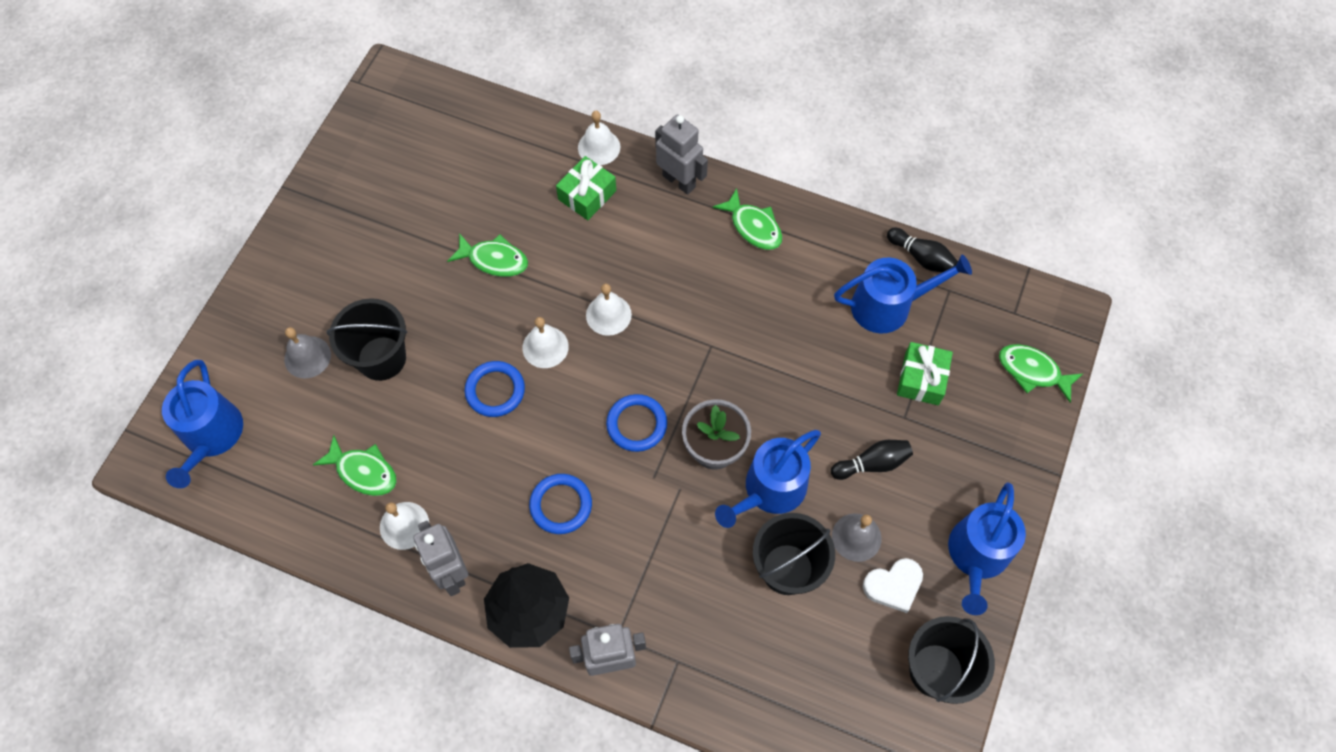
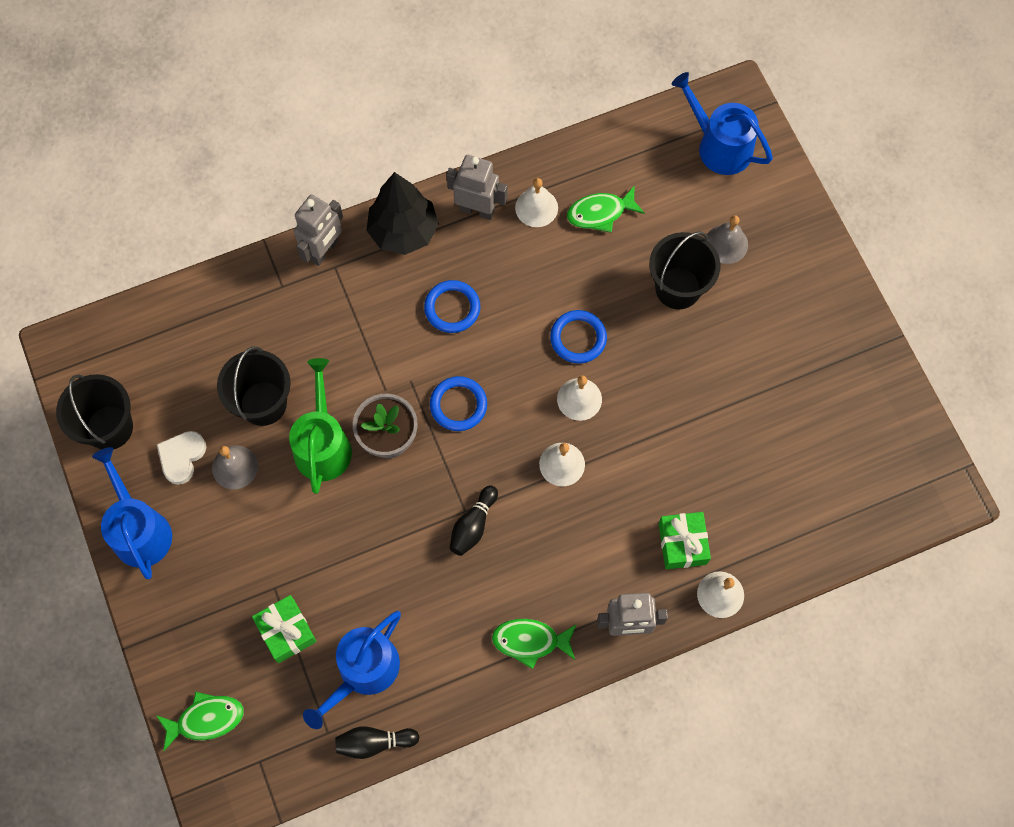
camera: 135 degrees right, 5 degrees up
(494, 260) = (688, 426): green fish -> none
(770, 490) = (323, 444): blue watering can -> green watering can
(872, 464) = (268, 530): black bowling pin -> black bowling pin (473, 525)

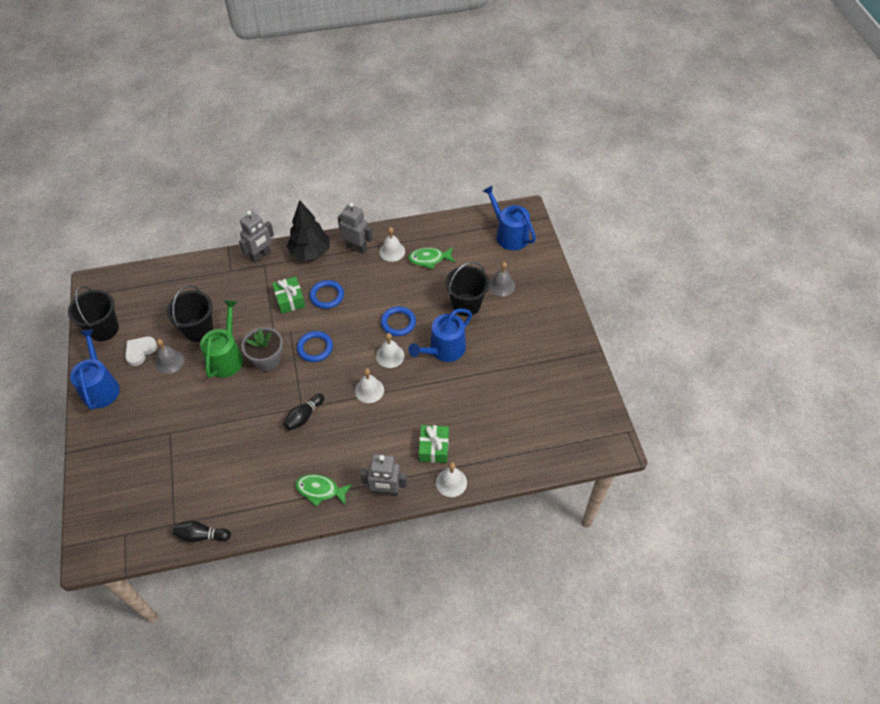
camera: 10 degrees right, 15 degrees down
(206, 719) = (100, 503): green fish -> none
(286, 631) = (168, 459): green gift -> green gift (290, 300)
(363, 671) = (208, 491): blue watering can -> blue watering can (444, 350)

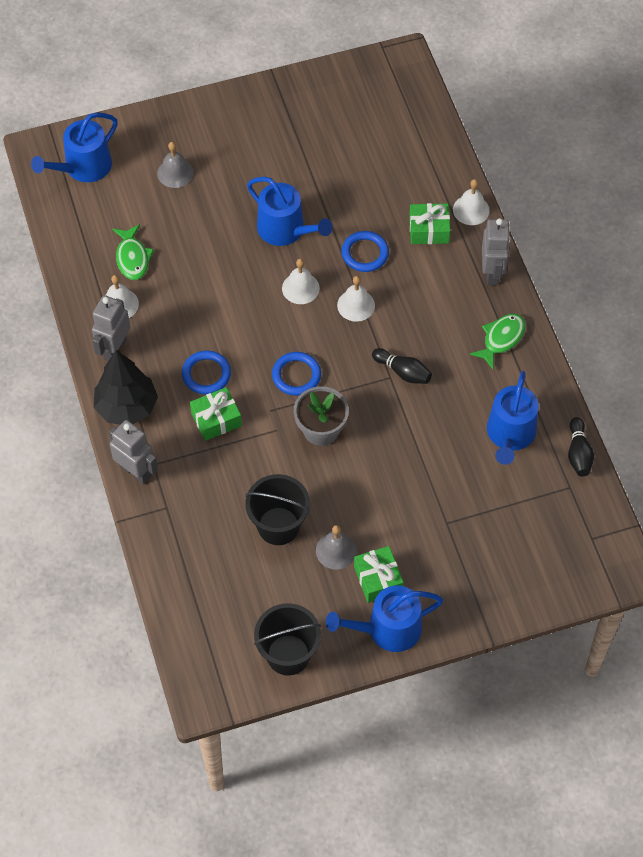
camera: 95 degrees left, 5 degrees up
(140, 351) = (322, 594): white heart -> none
(140, 384) = (378, 579): none -> green gift
(226, 357) = (322, 480): green watering can -> none
(231, 485) = (510, 435): none -> blue watering can
(320, 490) = (501, 339): green fish -> green fish turned 150 degrees counterclockwise
(398, 323) = (246, 284): blue ring -> blue ring (365, 253)
(466, 305) = (210, 210): black bucket -> none

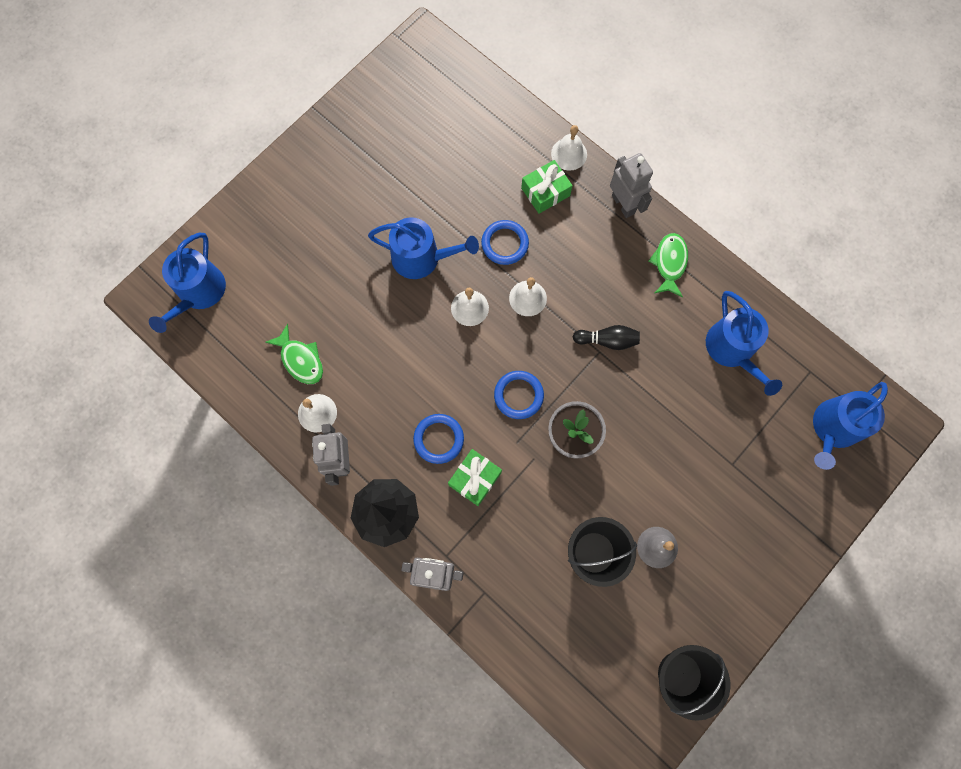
camera: 30 degrees left, 15 degrees up
(175, 173) = (288, 254): grey bell -> none
(378, 579) = (709, 553): green gift -> none
(387, 629) = (747, 597): blue watering can -> blue watering can (833, 428)
(578, 453) = (798, 336): black bowling pin -> none

